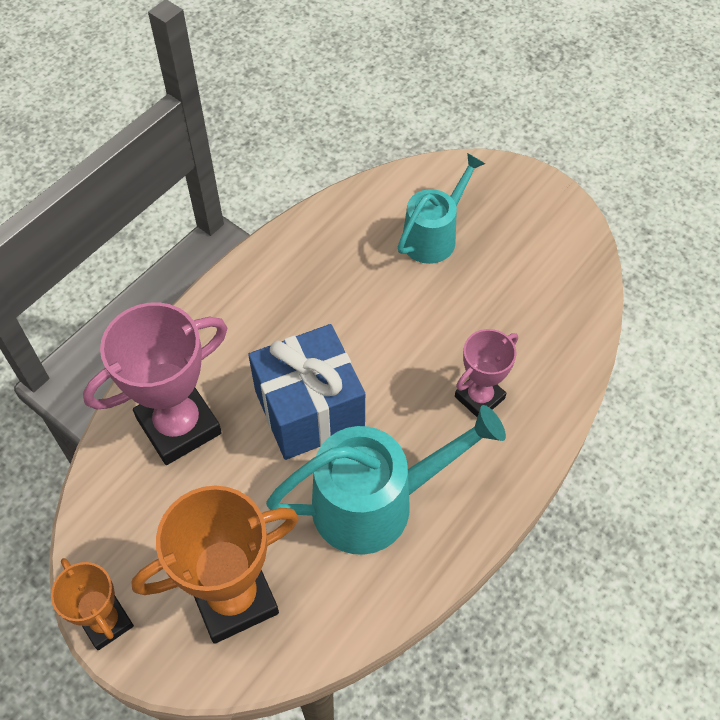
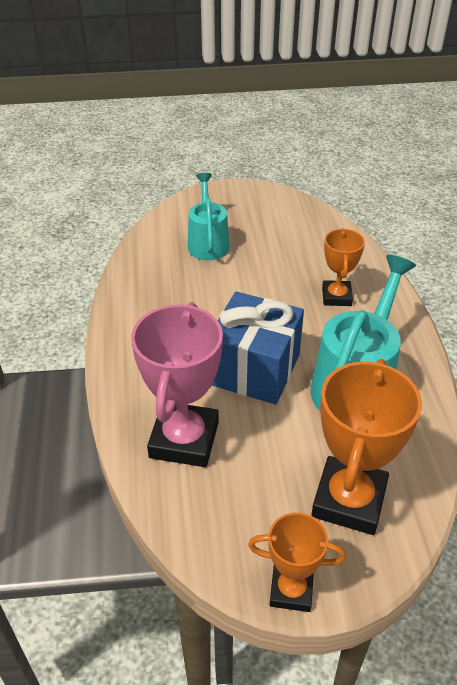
camera: 45 degrees left, 15 degrees down
(479, 397) = (336, 296): pink trophy -> orange trophy

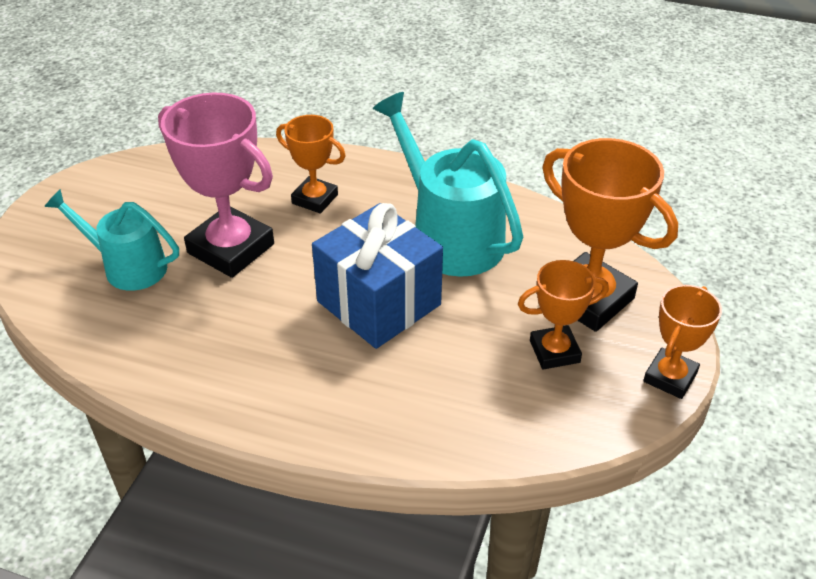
camera: 65 degrees left, 0 degrees up
(184, 439) = (446, 397): pink trophy -> pink trophy (231, 248)
(271, 494) = (554, 351): none -> orange trophy

